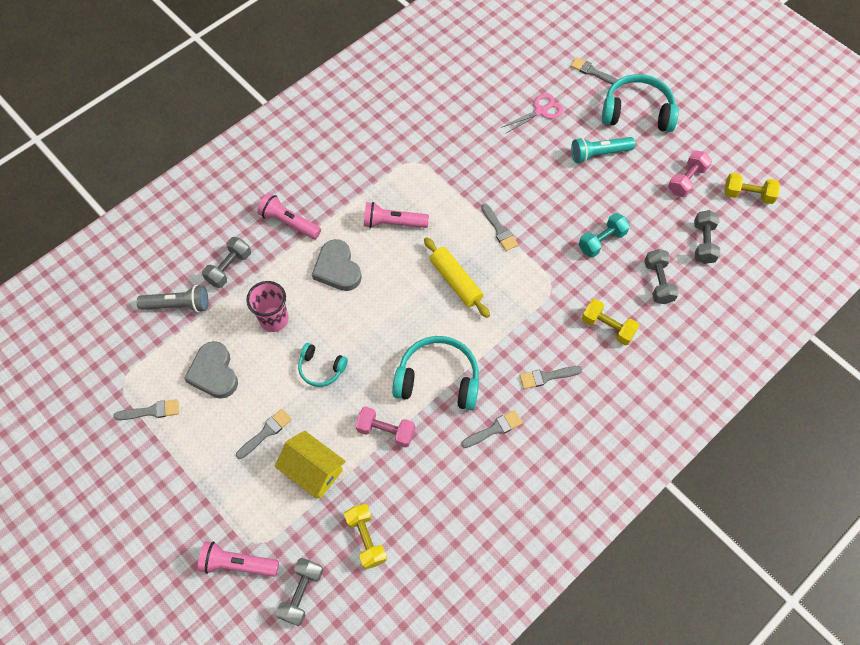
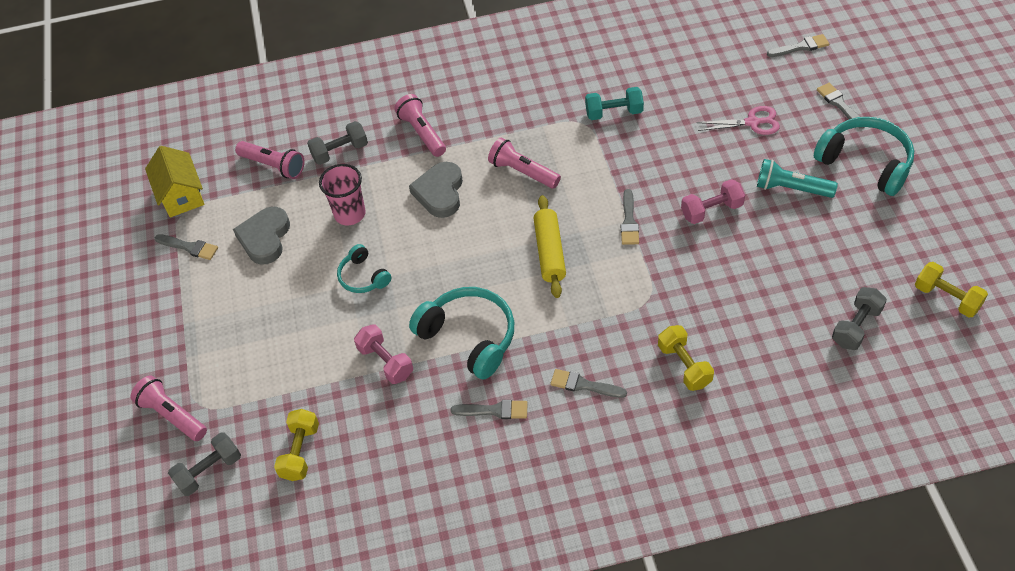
camera: 35 degrees right, 10 degrees down
(178, 305) = (273, 166): grey flashlight -> pink flashlight
(266, 432) = (275, 311): grey brush -> grey brush (801, 47)
(313, 470) = (294, 366): yellow house -> yellow house (181, 195)
(601, 241) = (735, 277): turquoise dumbbell -> turquoise dumbbell (614, 112)
(658, 282) = (774, 345): grey dumbbell -> none
(686, 180) = (879, 254): pink dumbbell -> pink dumbbell (711, 210)

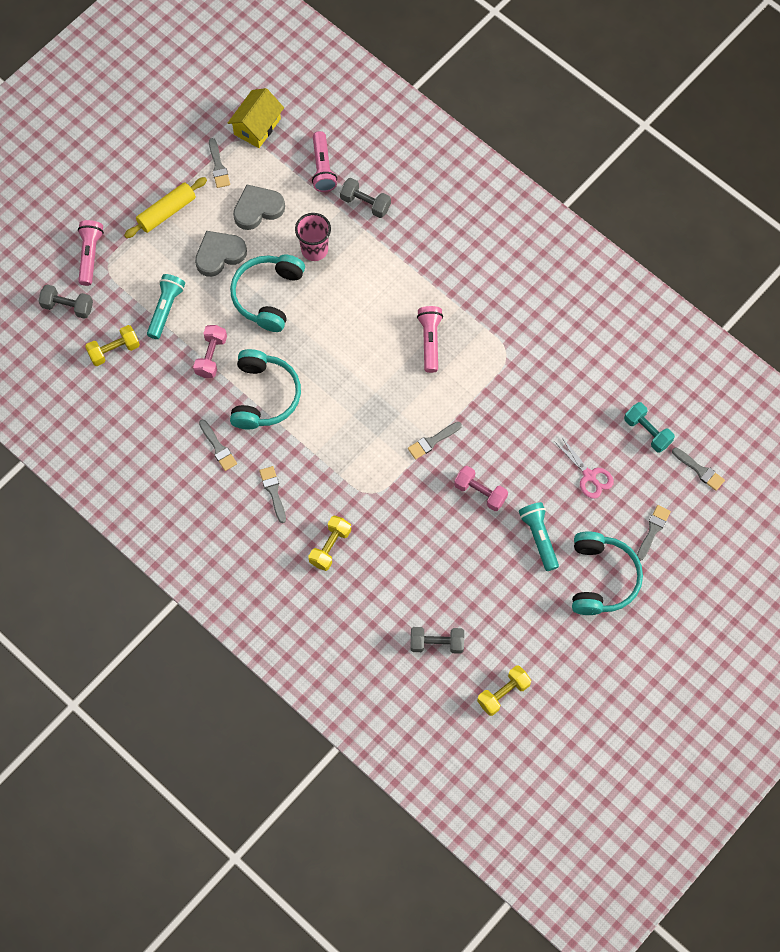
camera: 50 degrees right, 15 degrees up
(297, 375) = (166, 309): none -> turquoise flashlight
(363, 277) = (268, 295): turquoise headphones -> turquoise headphones, size x1.80
(422, 133) = (421, 247): pink flashlight -> none
(440, 192) = (373, 297): grey heart -> grey heart (219, 254)
(549, 252) = (369, 404): yellow rolling pin -> yellow rolling pin (166, 212)
(614, 112) = (532, 370): turquoise dumbbell -> turquoise dumbbell (647, 431)
(947, 298) = (503, 693): yellow dumbbell -> yellow dumbbell turned 45 degrees clockwise

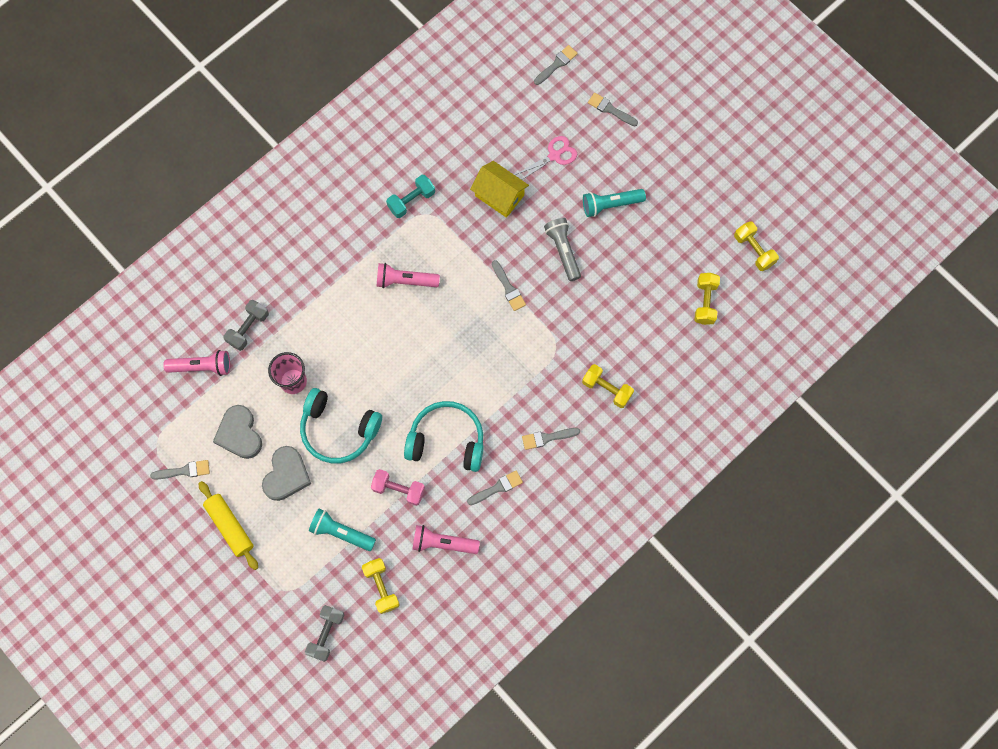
camera: 85 degrees left, 5 degrees up
(90, 255) = (269, 608): pink flashlight -> pink flashlight (443, 543)
(219, 254) = (286, 475): grey heart -> grey heart turned 135 degrees counterclockwise
(257, 126) = (143, 428): yellow house -> yellow house (499, 195)
(436, 643) = (705, 302): grey dumbbell -> yellow dumbbell
(480, 492) = (563, 251): pink dumbbell -> grey flashlight
(601, 578) = (652, 157): turquoise headphones -> none
(647, 431) = (516, 102): turquoise dumbbell -> turquoise dumbbell (411, 200)

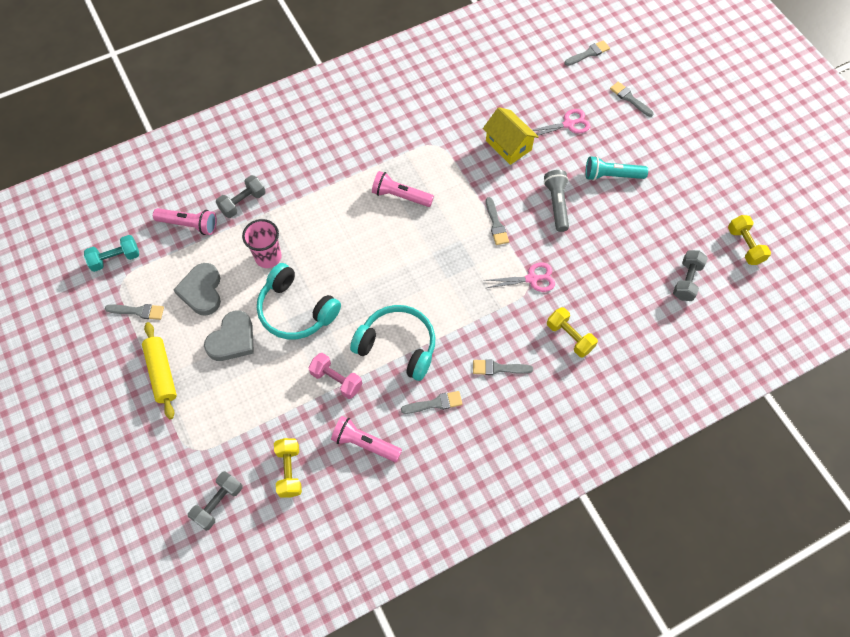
camera: 15 degrees right, 10 degrees down
(341, 532) = (267, 406): turquoise flashlight -> none
(411, 200) = (426, 132): turquoise dumbbell -> turquoise dumbbell (115, 259)
(557, 338) = (532, 279): none -> pink scissors
(705, 302) = (686, 281): yellow dumbbell -> grey dumbbell

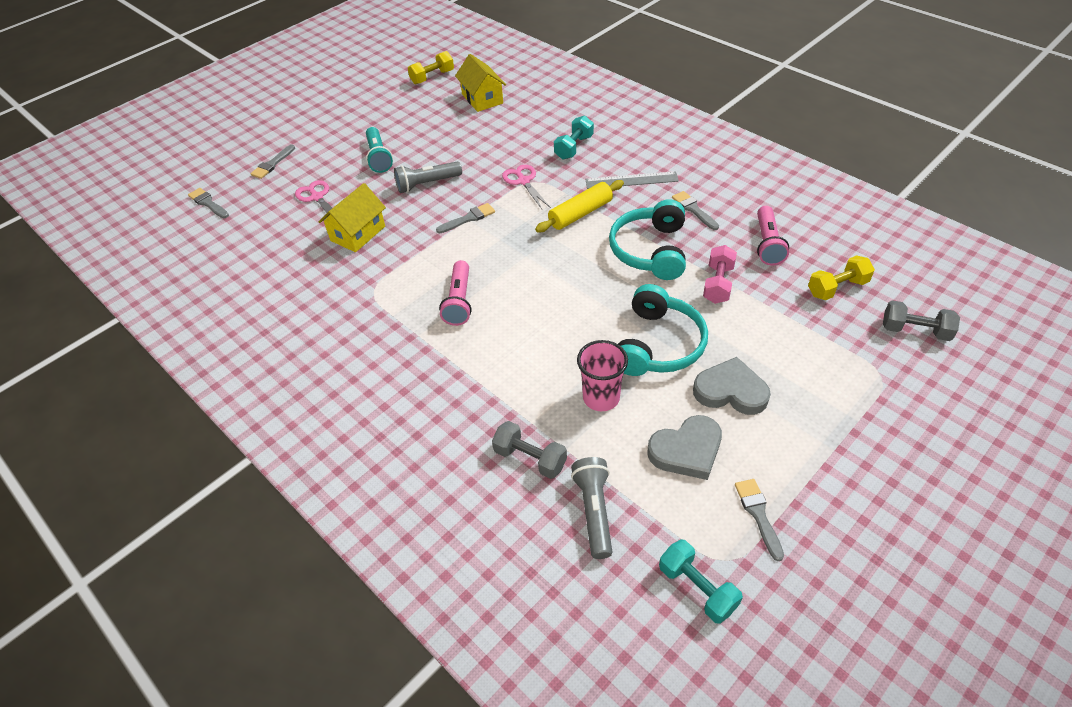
camera: 105 degrees left, 15 degrees down
(161, 373) = (820, 446): yellow rolling pin -> yellow rolling pin (580, 214)
(189, 225) = (594, 511): pink flashlight -> grey flashlight
(498, 368) = (631, 180): grey brush -> grey ruler
(570, 337) = (574, 147): yellow dumbbell -> turquoise dumbbell
(686, 281) = (482, 99): grey dumbbell -> yellow house

